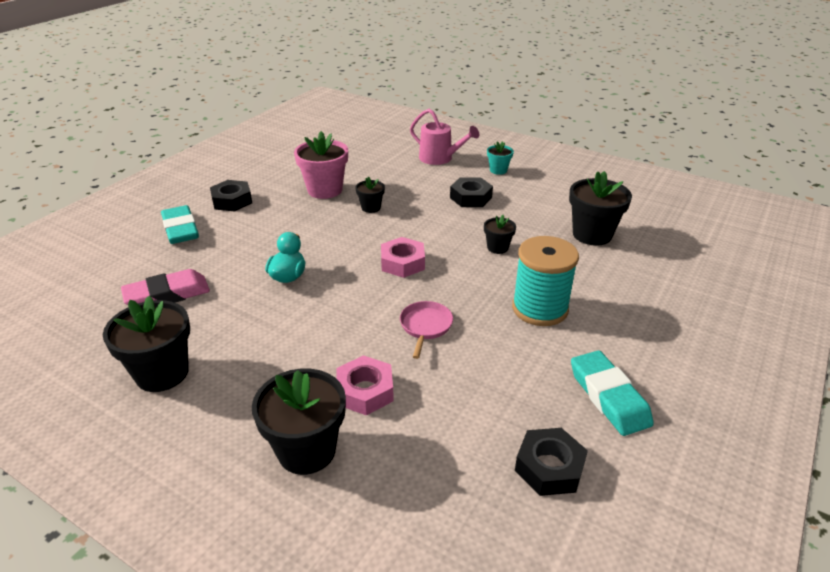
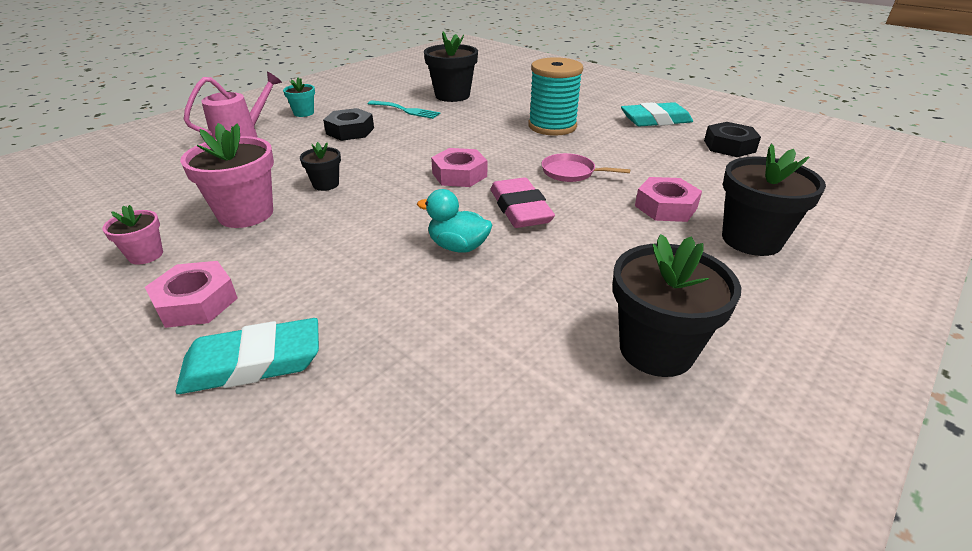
camera: 80 degrees left, 0 degrees up
(167, 295) = (467, 361): pink eraser -> pink eraser (520, 209)
(232, 201) = (196, 302): black nut -> pink nut
(276, 175) = (146, 255): none -> pink flower pot
(497, 248) = (454, 130): black flower pot -> none
(533, 215) = (406, 110): none -> turquoise fork

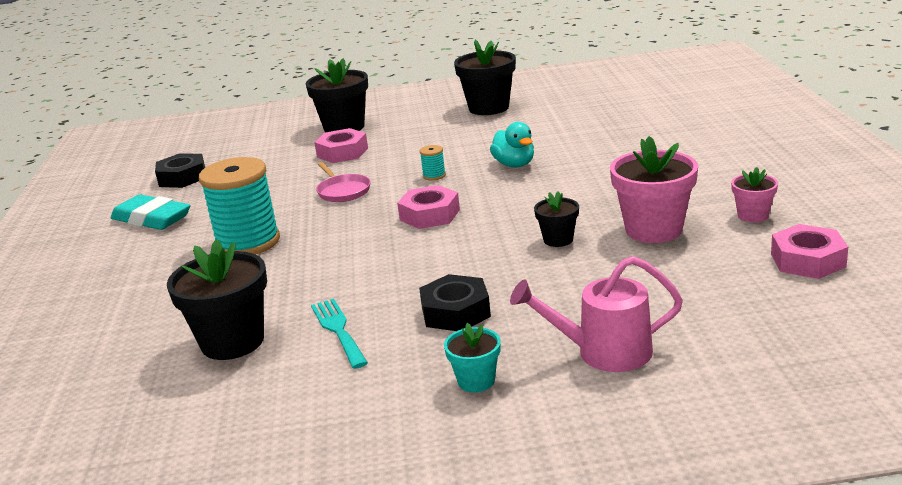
camera: 135 degrees left, 10 degrees down
(196, 302) = (716, 176): pink nut -> pink nut (807, 260)
(253, 363) = (689, 143): turquoise eraser -> none
(520, 209) = (434, 176): pink eraser -> turquoise spool

